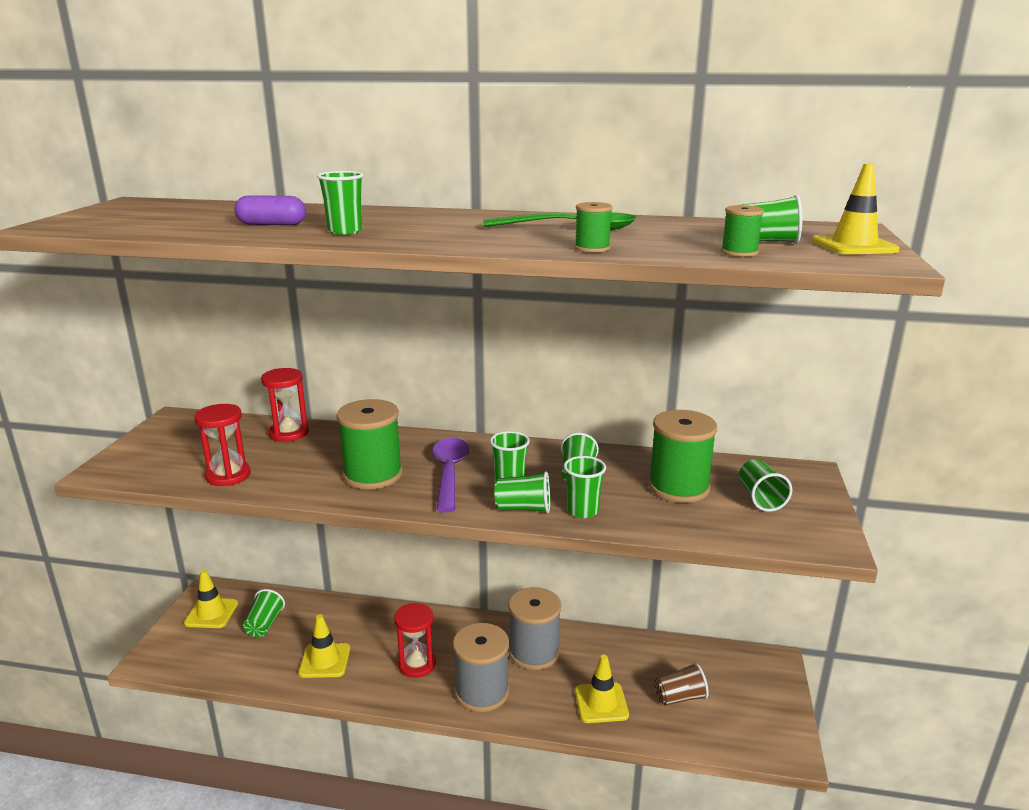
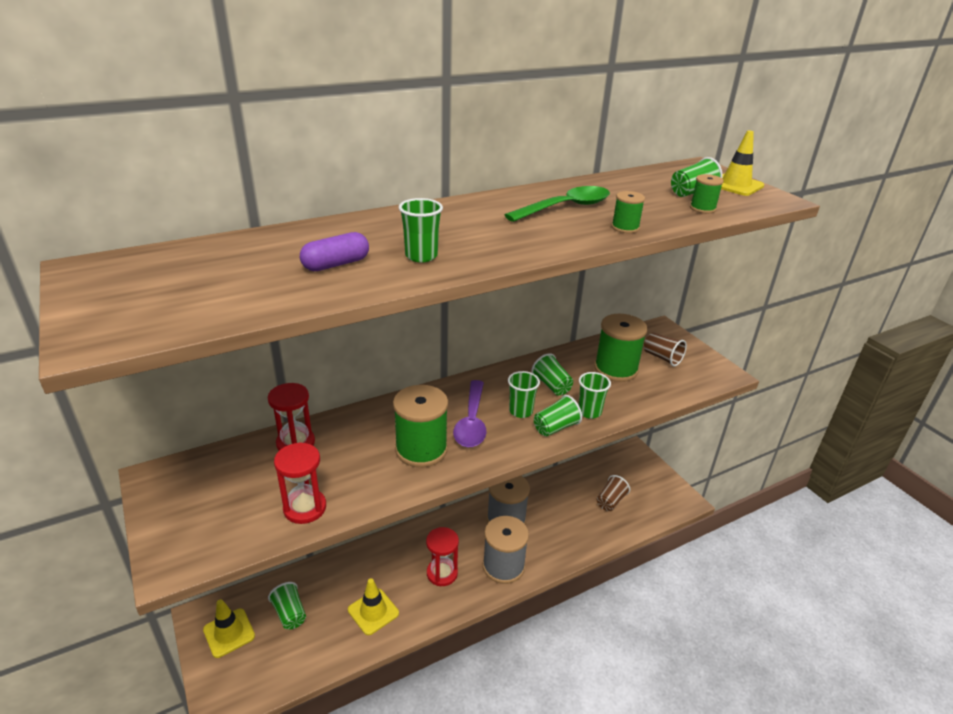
camera: 40 degrees left, 10 degrees up
(449, 473) = (472, 422): purple spoon -> purple spoon turned 135 degrees counterclockwise
(601, 703) = (576, 530): yellow traffic cone -> none
(760, 498) = (662, 358): green cup -> brown cup

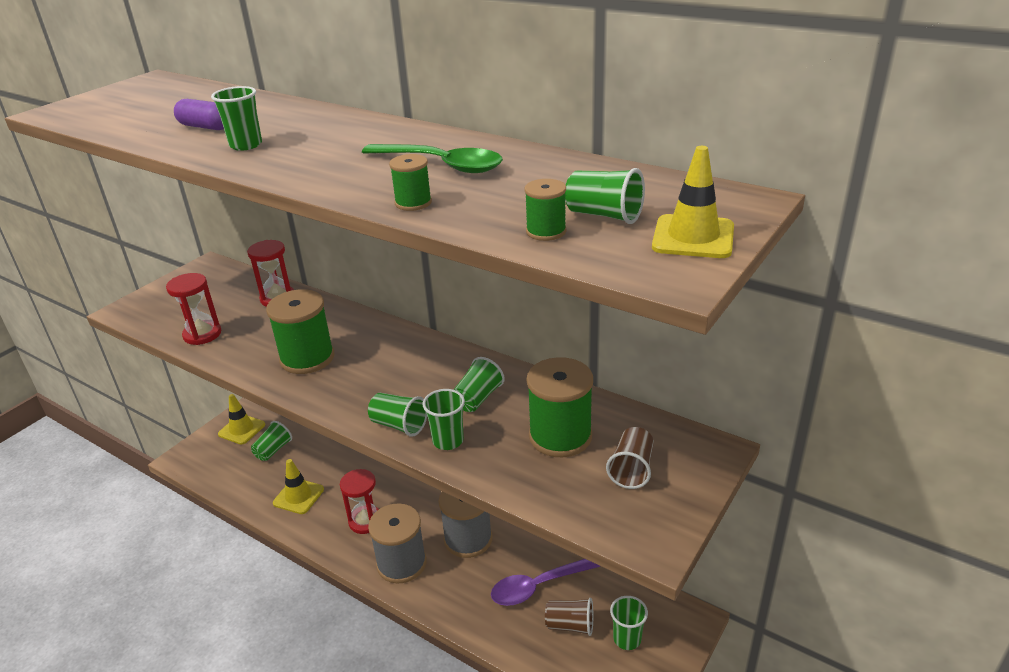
camera: 65 degrees right, 0 degrees up
(472, 422) = (369, 370): purple spoon -> purple spoon (538, 586)
(520, 411) = (410, 393): green cup -> green cup (627, 639)

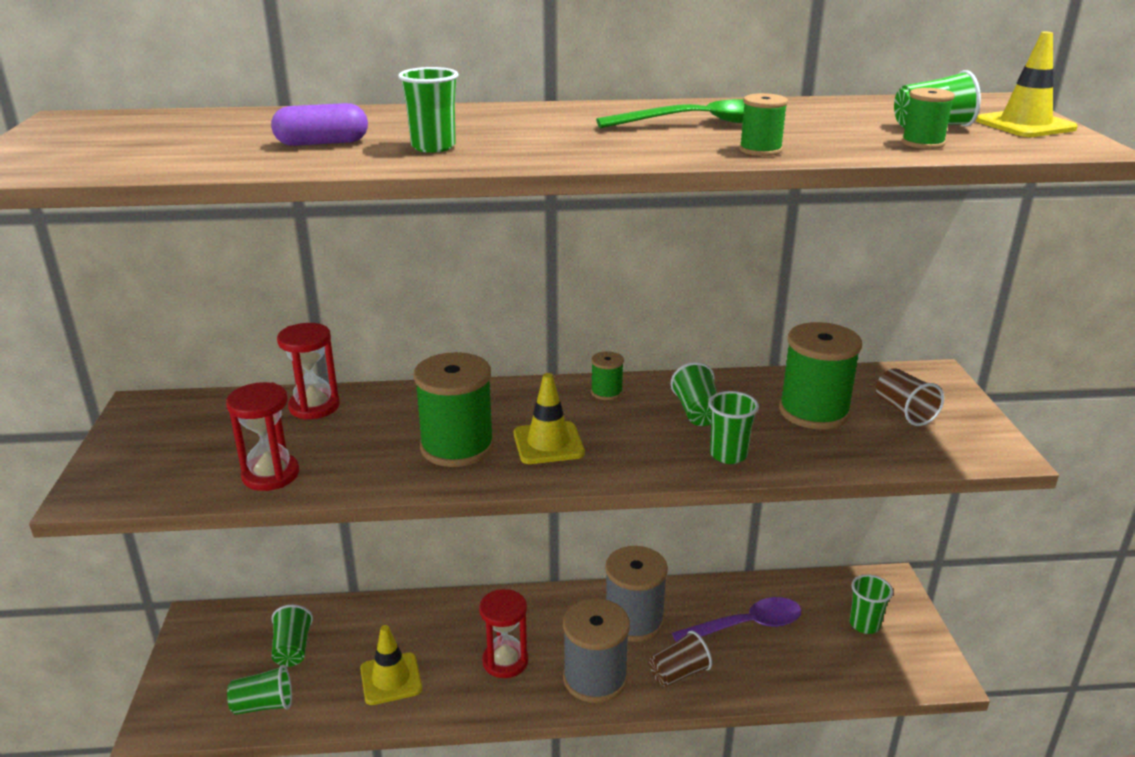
camera: 40 degrees left, 5 degrees down
(242, 429) = (215, 648): yellow traffic cone -> yellow traffic cone (548, 443)
(399, 425) = (661, 462): green cup -> green cup (263, 705)
(444, 357) = (606, 392): none -> green spool
(538, 586) = (746, 625): purple spoon -> purple spoon turned 135 degrees counterclockwise
(570, 625) = (810, 640): brown cup -> brown cup (679, 673)

